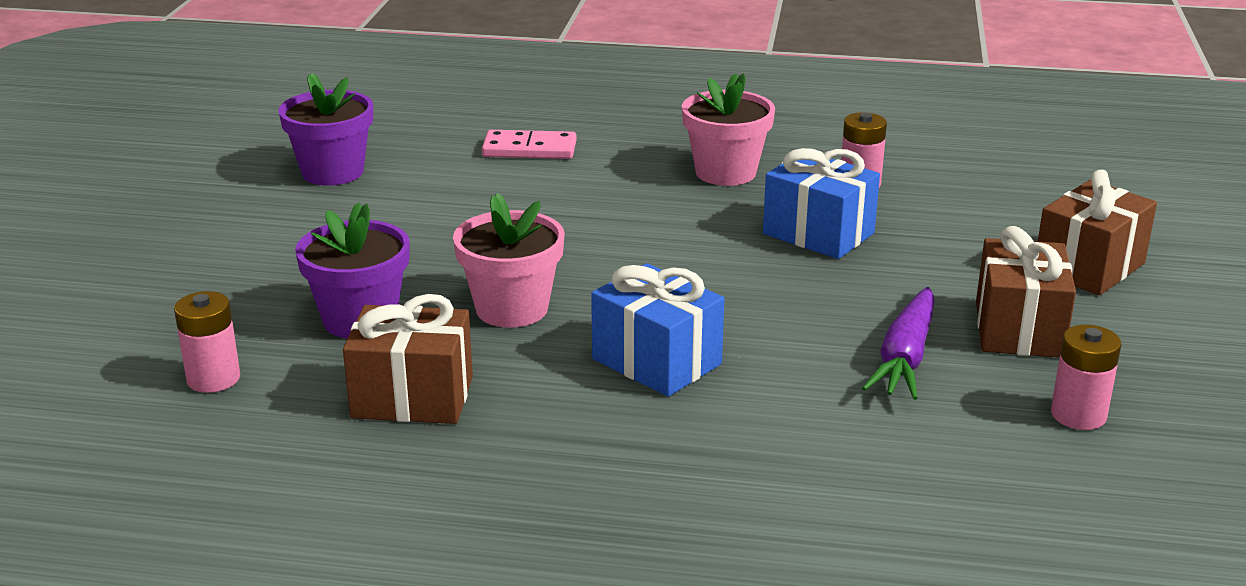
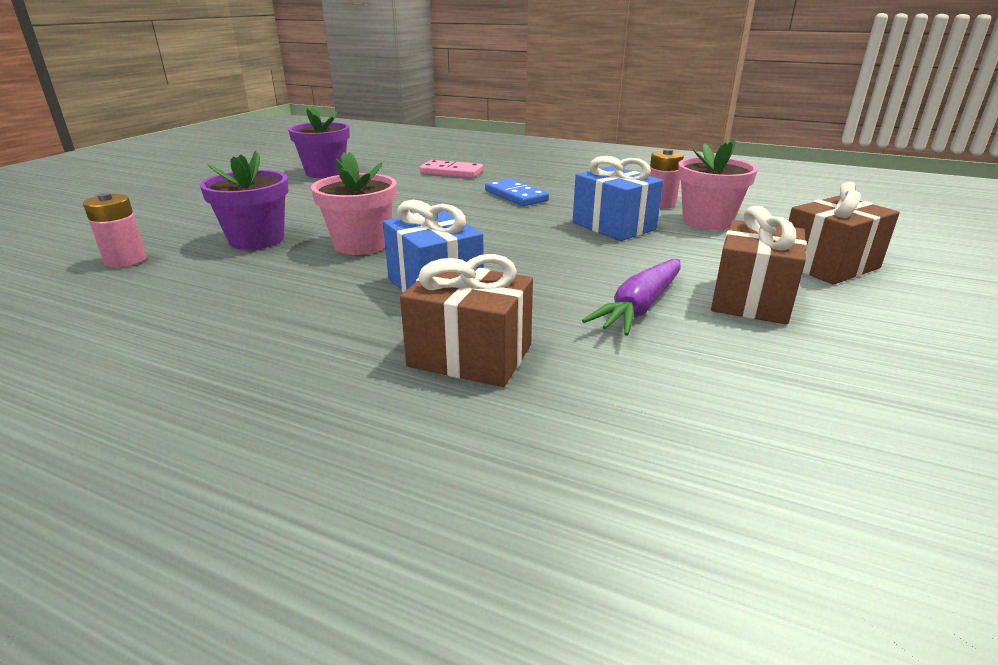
camera: 15 degrees right, 0 degrees up
(412, 397) = (237, 286): brown gift -> brown gift (470, 356)
(657, 190) = (515, 196): none -> blue domino
(725, 172) = (569, 191): pink flower pot -> pink flower pot (707, 221)
(1078, 415) = (788, 372): pink battery -> none

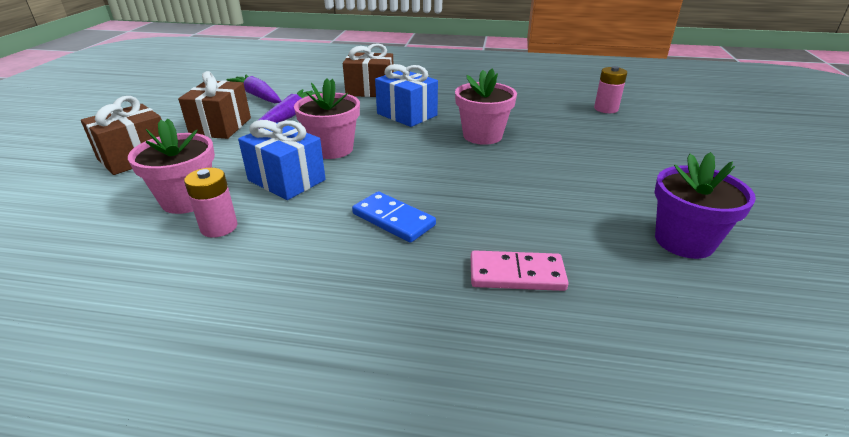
camera: 165 degrees right, 5 degrees up
(257, 240) = (560, 131): purple flower pot -> none
(564, 249) = (332, 149): none -> pink flower pot
(737, 373) = (258, 96): none -> purple carrot

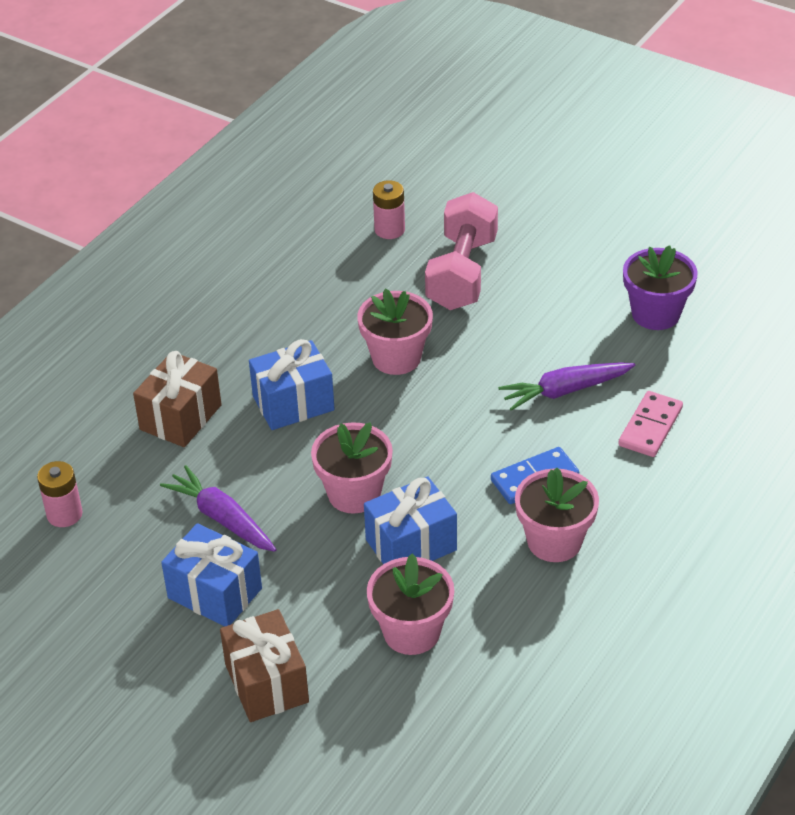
camera: 65 degrees left, 10 degrees up
(219, 227) = (483, 608): pink battery -> pink battery (64, 514)
(221, 127) = (215, 593): brown gift -> blue gift
(258, 96) = (116, 543): purple carrot -> purple carrot (565, 391)
(316, 248) = (554, 541): none -> pink flower pot
(600, 140) = (462, 273): none -> pink dumbbell

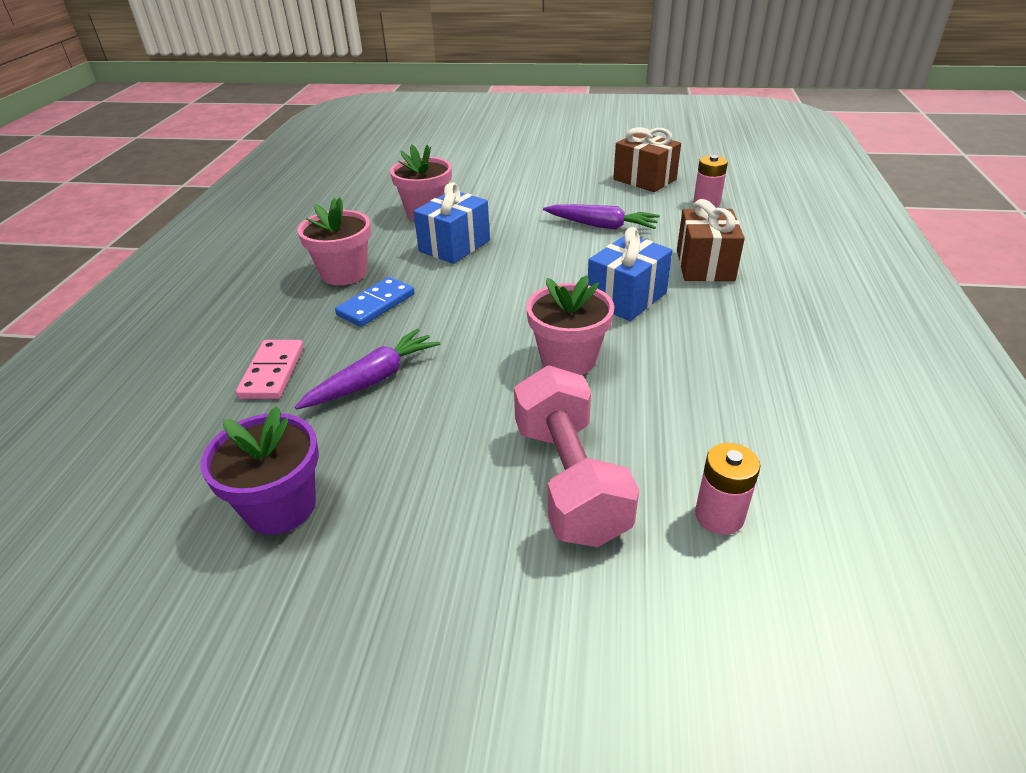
camera: 155 degrees right, 5 degrees down
(215, 593) = (566, 198): blue gift -> none
(267, 683) = (498, 178): brown gift -> brown gift (644, 179)
(354, 493) = (519, 260): pink flower pot -> none

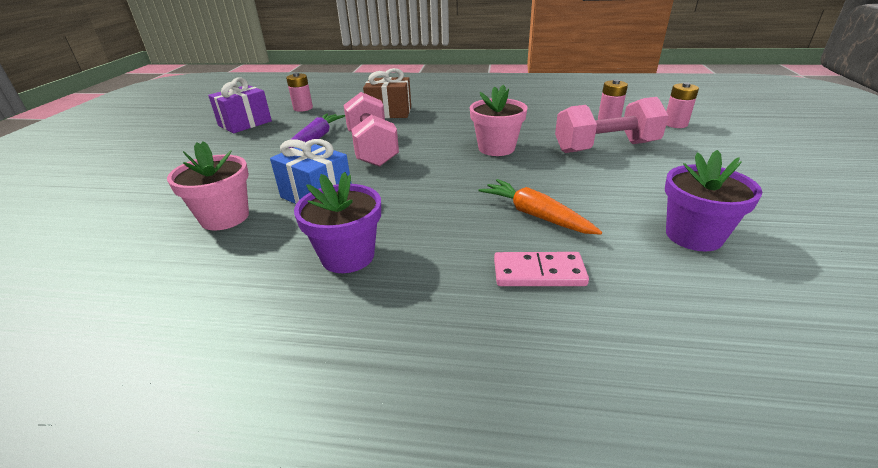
camera: 90 degrees left, 5 degrees down
(344, 273) = (348, 256): pink flower pot -> purple flower pot
(373, 379) = (535, 215): purple carrot -> orange carrot
(376, 305) = (419, 227): blue domino -> none
(568, 264) = (372, 149): none -> pink dumbbell
(626, 298) = (425, 132): blue gift -> none
(644, 179) = (245, 123): brown gift -> purple gift
(710, 636) = (675, 124): none -> pink battery

